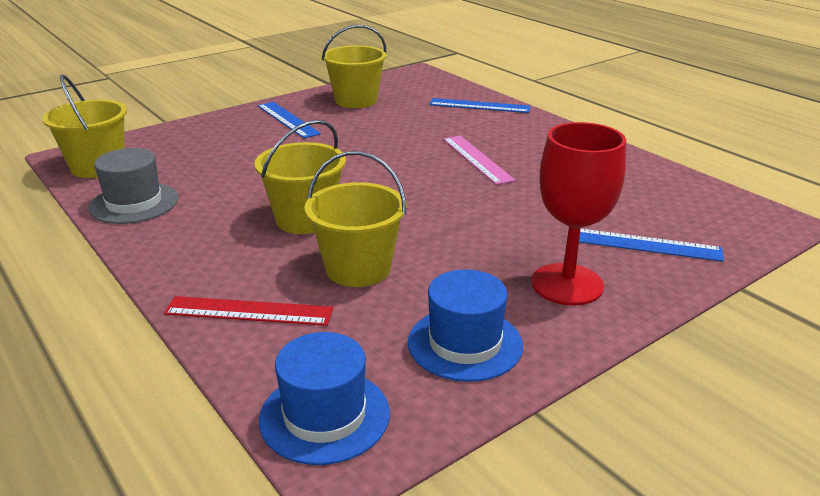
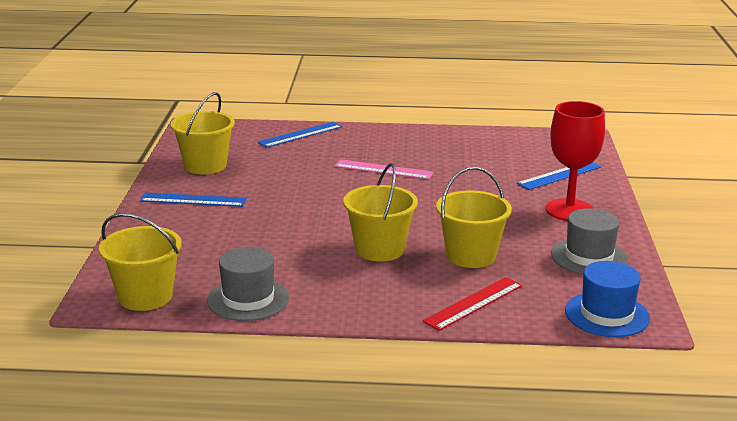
camera: 50 degrees left, 5 degrees down
(465, 343) = (589, 257): blue hat -> grey hat

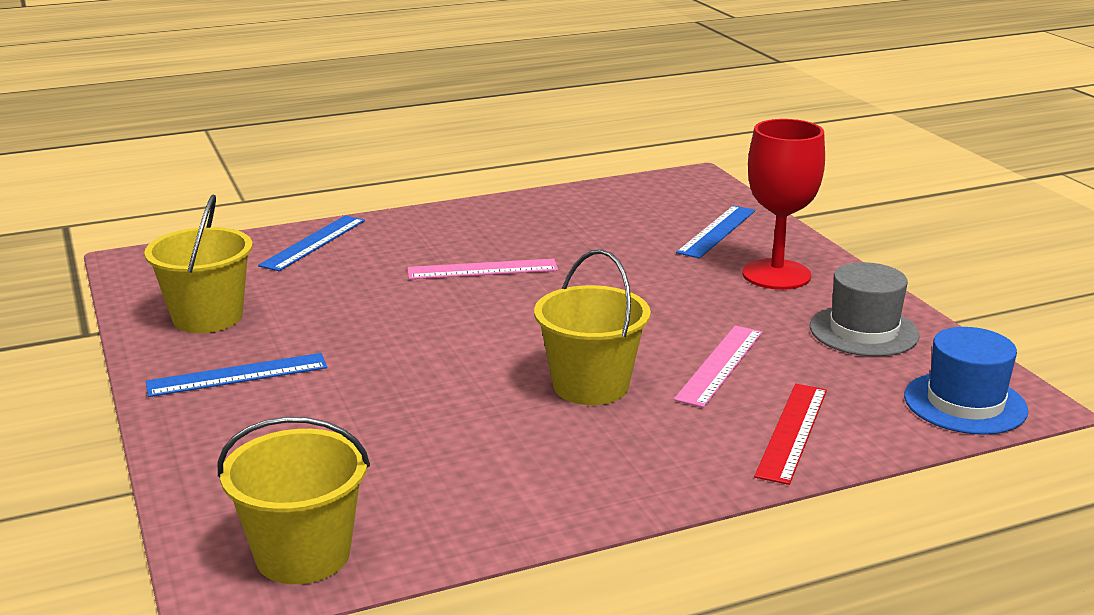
camera: 25 degrees left, 0 degrees up
(248, 299) = (474, 513): grey hat -> none
(471, 256) = (720, 365): yellow bucket -> pink ruler

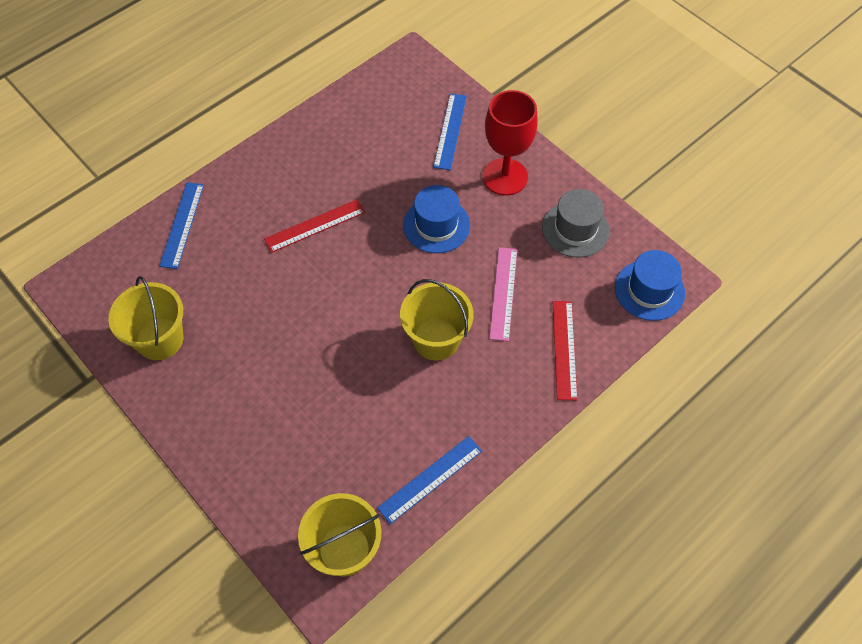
camera: 20 degrees left, 35 degrees up
(237, 375) = (216, 397): blue ruler -> blue ruler (430, 479)
(482, 269) = (315, 226): pink ruler -> red ruler
(652, 295) = (436, 225): none -> blue hat

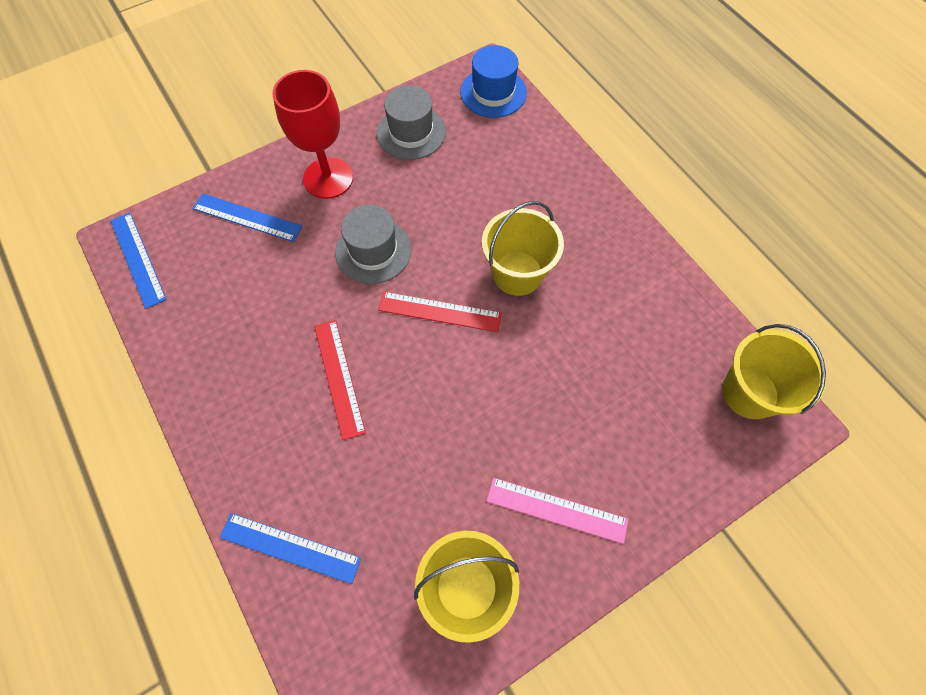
camera: 80 degrees left, 5 degrees up
(430, 479) = (675, 303): blue ruler -> blue ruler (138, 259)
(436, 225) = (373, 251): blue hat -> grey hat
(503, 293) = (473, 205): pink ruler -> pink ruler (556, 510)
(564, 349) = (546, 168): red ruler -> red ruler (440, 312)

